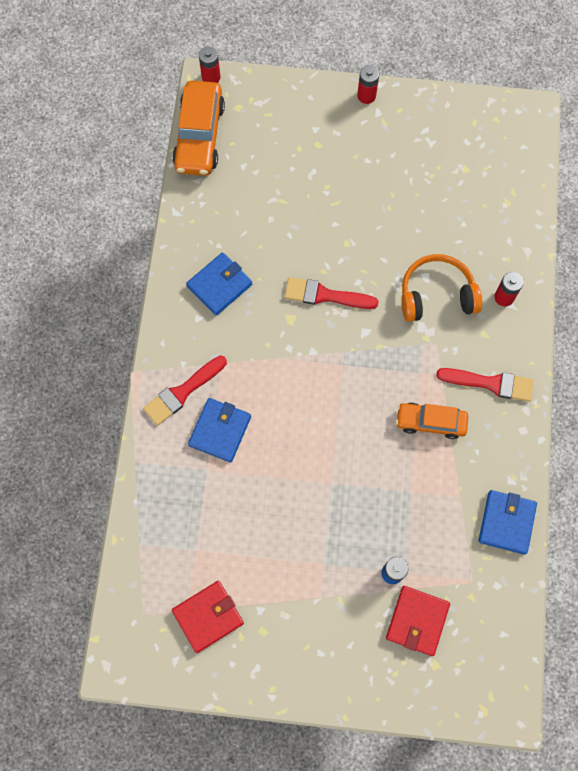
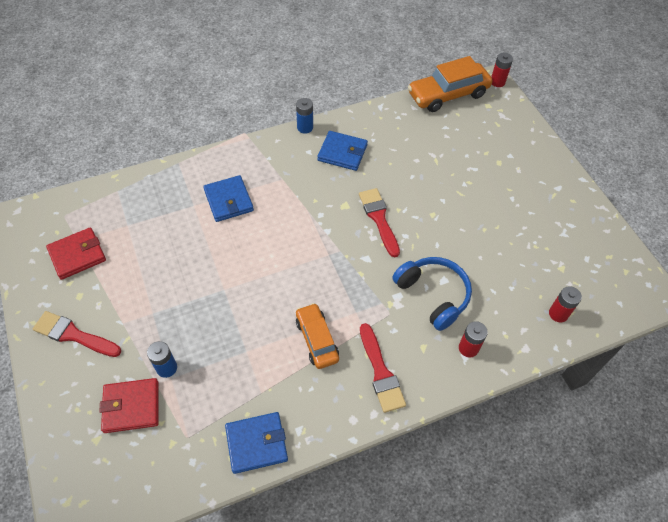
camera: 60 degrees right, 15 degrees down
(161, 305) = (305, 127): none -> blue battery
(182, 392) = (246, 166): red brush -> red brush (73, 335)
(208, 616) = (77, 255): red wallet -> red wallet turned 60 degrees counterclockwise
(220, 431) = (229, 200): blue wallet -> blue wallet turned 75 degrees clockwise
(366, 96) = (565, 174): red battery -> red battery (558, 314)
(436, 295) = (433, 295): orange headphones -> blue headphones

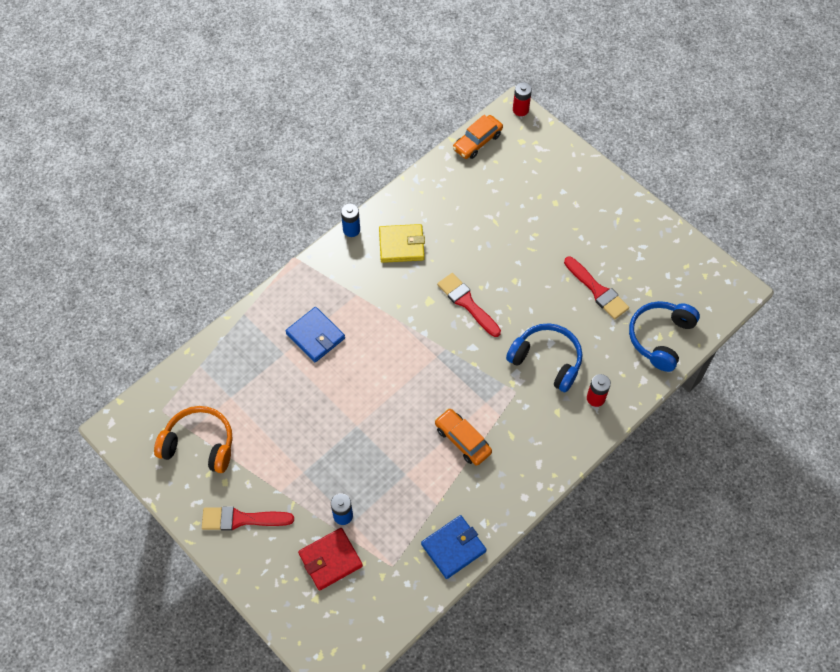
camera: 20 degrees left, 5 degrees up
(77, 255) = (199, 444): red wallet -> orange headphones
(342, 153) = (401, 245): blue wallet -> yellow wallet
(381, 372) = (530, 448): red brush -> red brush (597, 290)
(448, 94) = (477, 142): orange car -> orange car, size x0.63
(558, 314) = (660, 338): red battery -> blue headphones

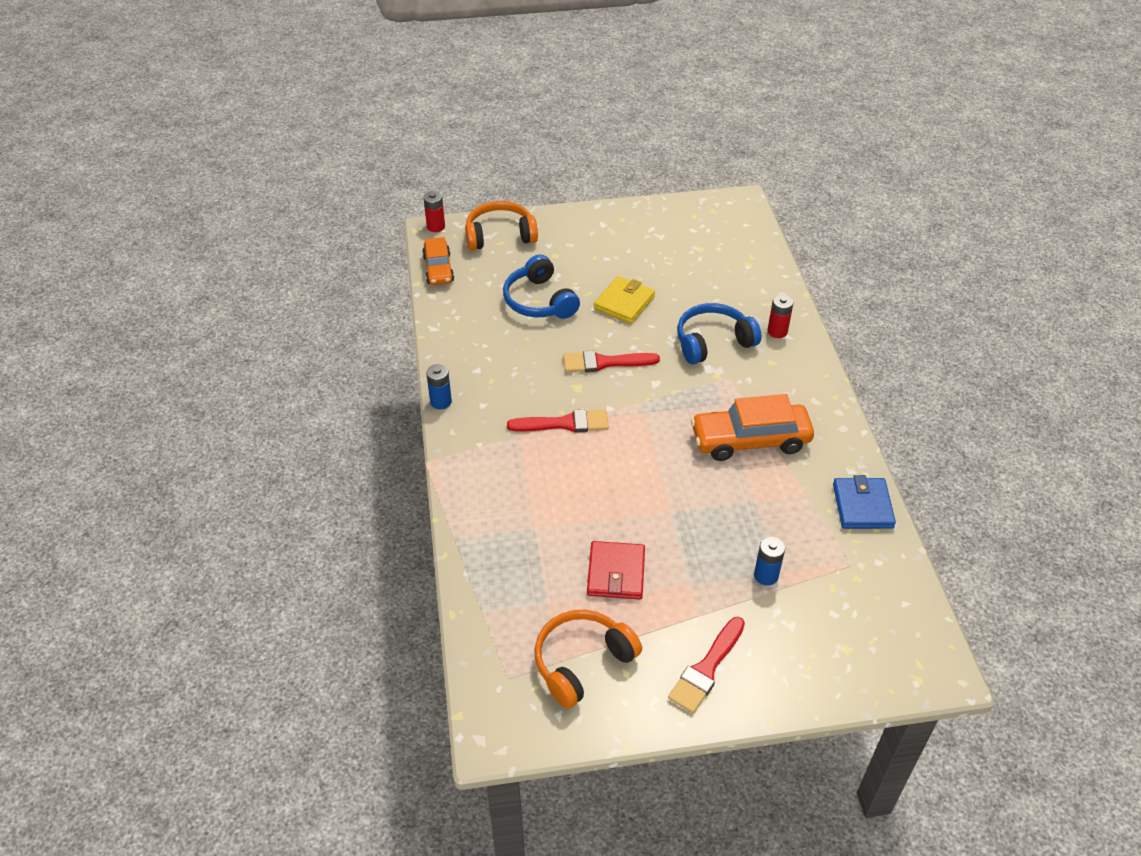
camera: 55 degrees left, 15 degrees down
(315, 336) = (537, 492): blue wallet -> none
(330, 560) = (810, 612): red wallet -> red wallet (616, 573)
(401, 245) = (496, 375): yellow wallet -> yellow wallet (624, 302)
(462, 440) = (750, 440): orange car -> orange car, size x1.59
(546, 154) = (500, 235): none -> orange headphones
(597, 290) = (670, 276): red brush -> red brush (564, 423)
(660, 338) = (750, 264): blue headphones -> blue headphones (539, 301)

